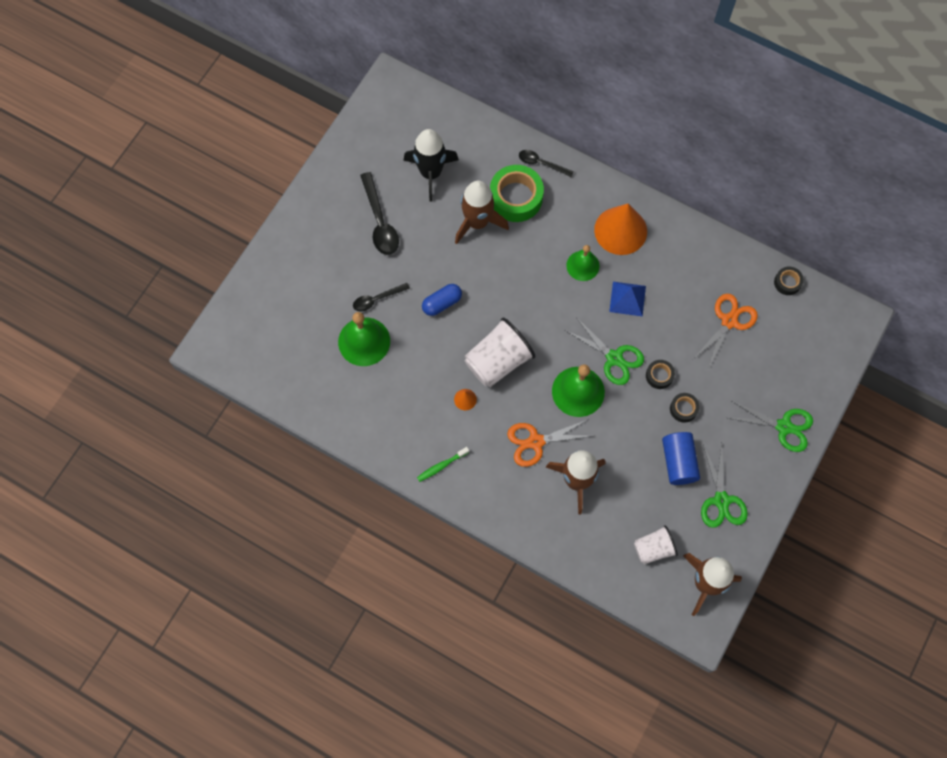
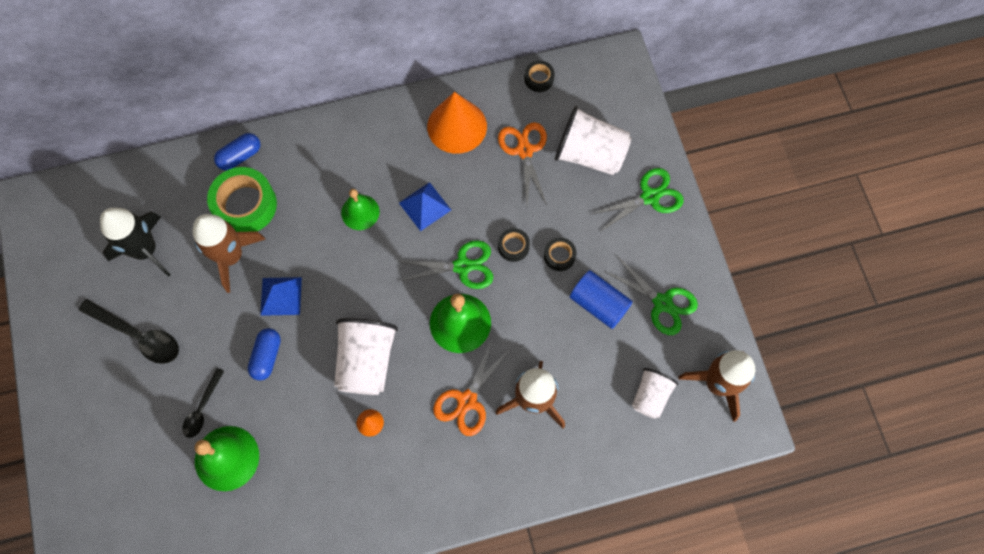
camera: 45 degrees left, 0 degrees up
(441, 466) = (406, 502): green toothbrush -> none
(484, 274) = (281, 296): none -> blue pyramid
(541, 163) = (240, 156): black spoon -> blue capsule
(620, 230) = (363, 154): orange cone -> orange cone (457, 126)
(771, 362) = (589, 154): none -> white cup

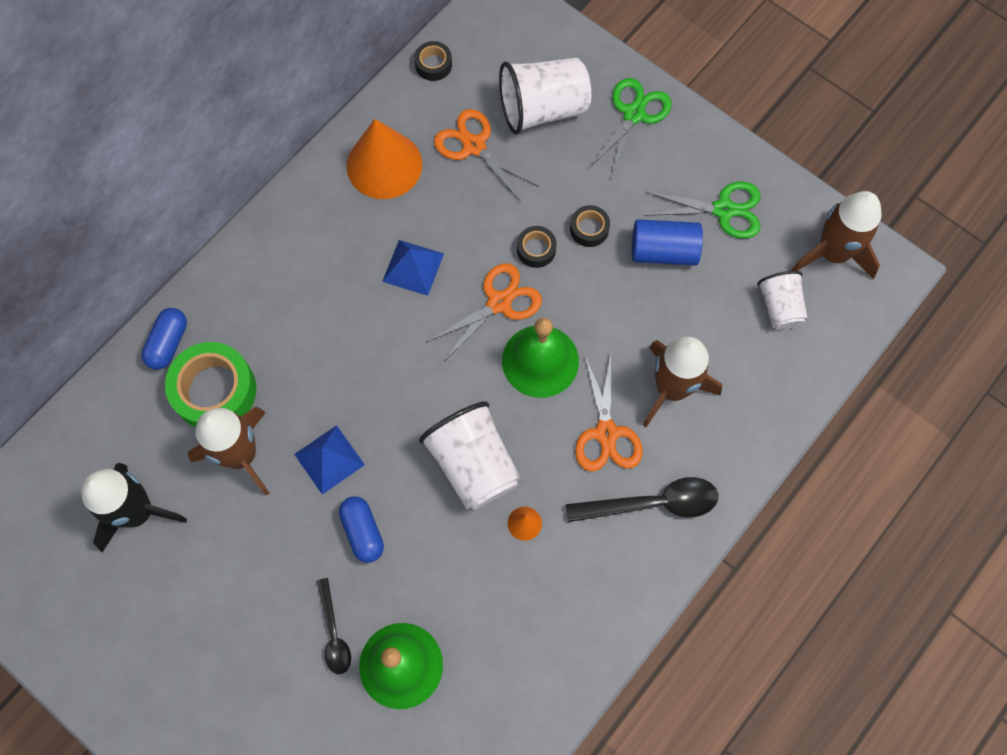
camera: 35 degrees left, 0 degrees up
(138, 335) = (200, 607): black spoon -> black spoon (652, 503)
(360, 212) = (348, 317): green bell -> none
(462, 266) = (499, 302): green scissors -> orange scissors

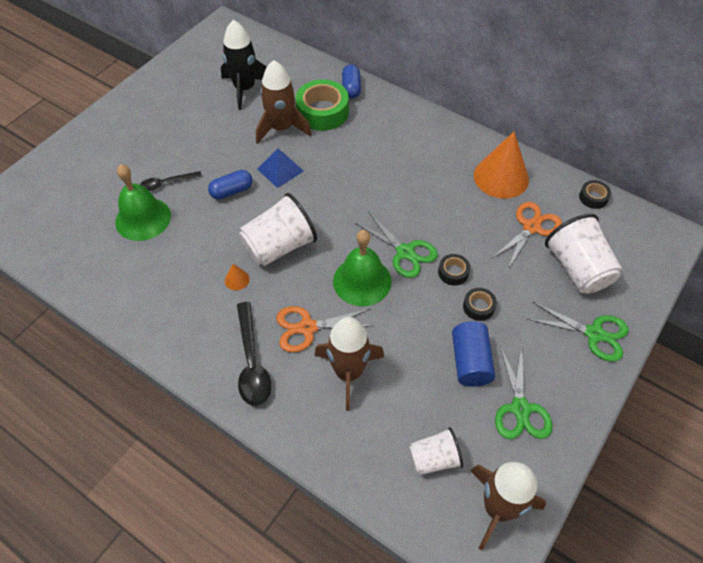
camera: 85 degrees right, 15 degrees down
(168, 343) = (351, 88): blue capsule -> blue capsule turned 75 degrees clockwise
(413, 267) = (424, 200): blue pyramid -> none
(499, 302) = (405, 252): orange scissors -> green scissors

